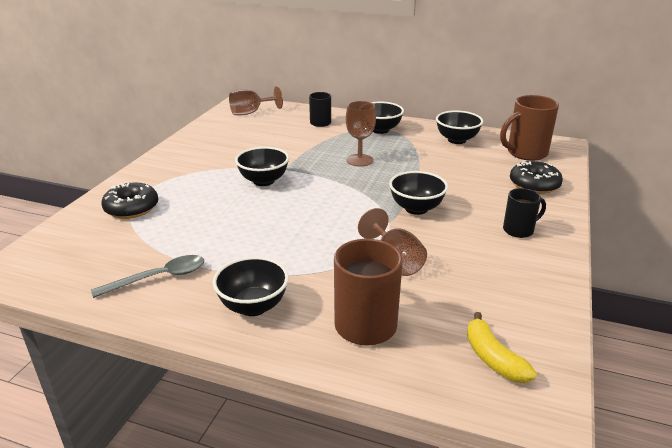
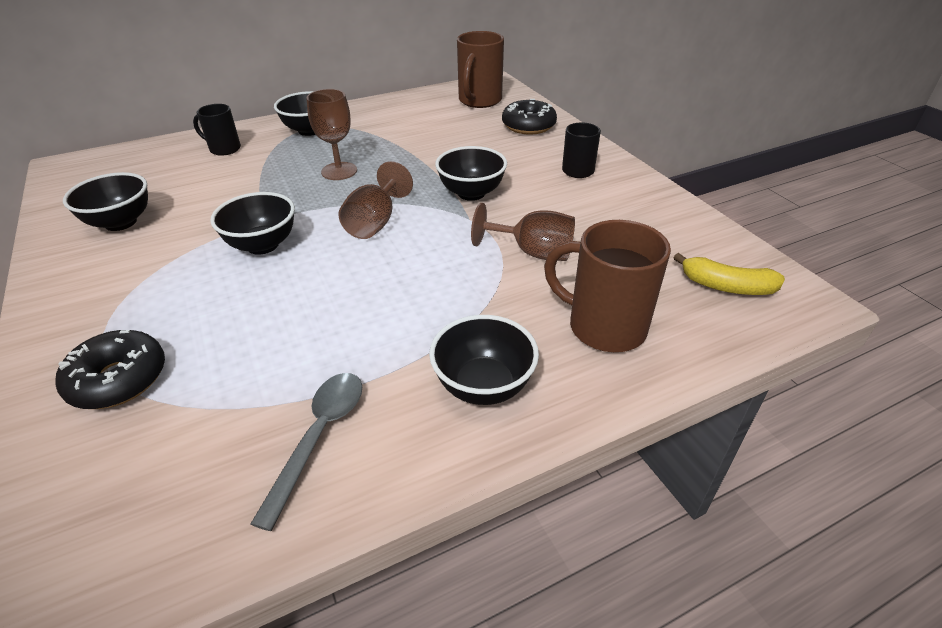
camera: 45 degrees left, 10 degrees up
(251, 113) = (104, 172): brown goblet -> brown goblet (375, 223)
(457, 140) = (403, 111): black bowl -> black bowl (121, 222)

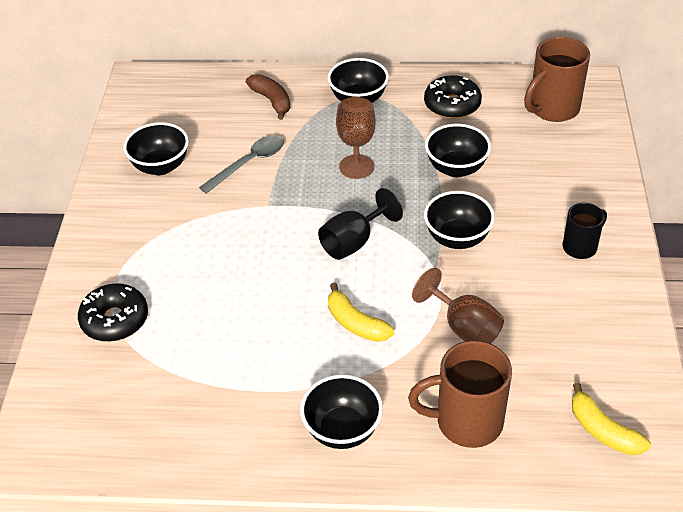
camera: 30 degrees right, 5 degrees up
(224, 149) = (272, 101): black mug -> brown banana
(262, 245) = (254, 233): black bowl -> black bowl (456, 168)
(319, 437) = (216, 419): grey spoon -> grey spoon (249, 163)
(375, 223) = (353, 242): brown goblet -> black goblet
(424, 284) = (355, 323): none -> yellow banana
(528, 126) = (577, 166): black donut -> black donut (452, 105)
(603, 327) = (466, 422): brown mug -> brown mug turned 60 degrees counterclockwise

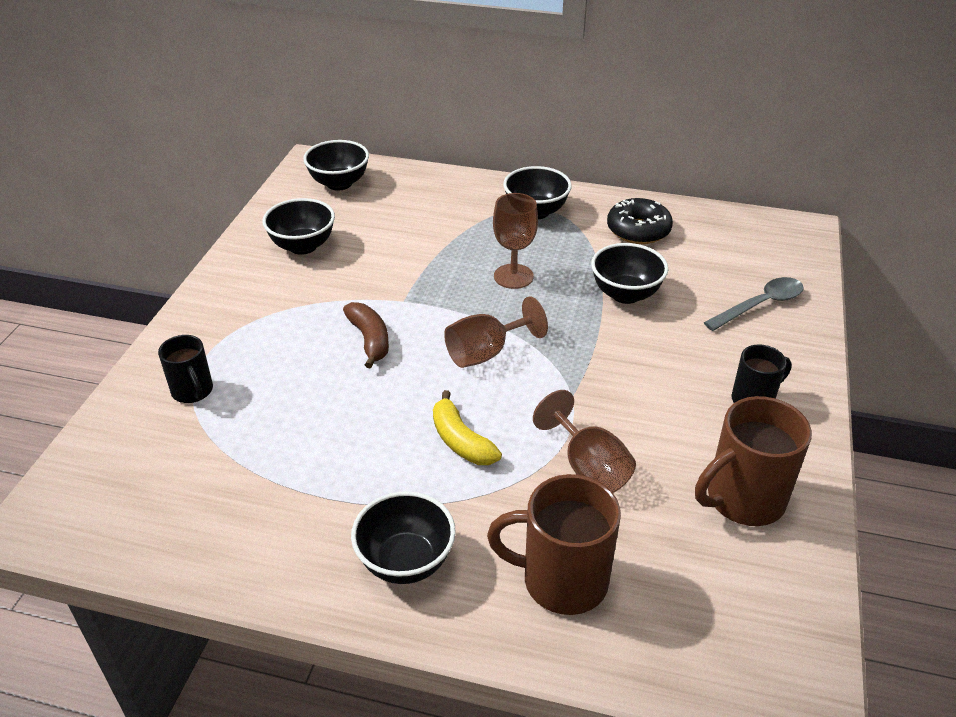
camera: 10 degrees right, 5 degrees down
(115, 320) = (193, 391): black donut -> black mug
(249, 163) = (397, 256): grey spoon -> grey spoon (760, 305)
(272, 101) = (442, 200): brown banana -> brown banana (370, 340)
(353, 242) = (486, 353): black goblet -> brown goblet
(457, 238) = (607, 367): black bowl -> black bowl (339, 183)
(552, 109) = (752, 250): brown mug -> brown mug (742, 500)
(603, 430) = (735, 625): yellow banana -> none

